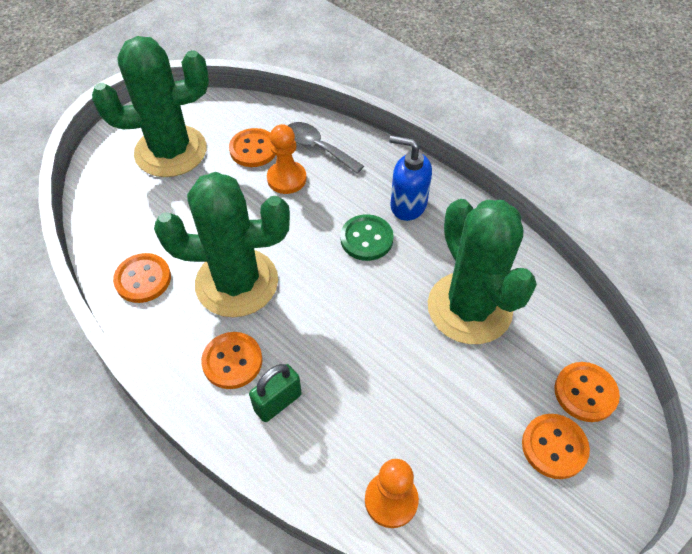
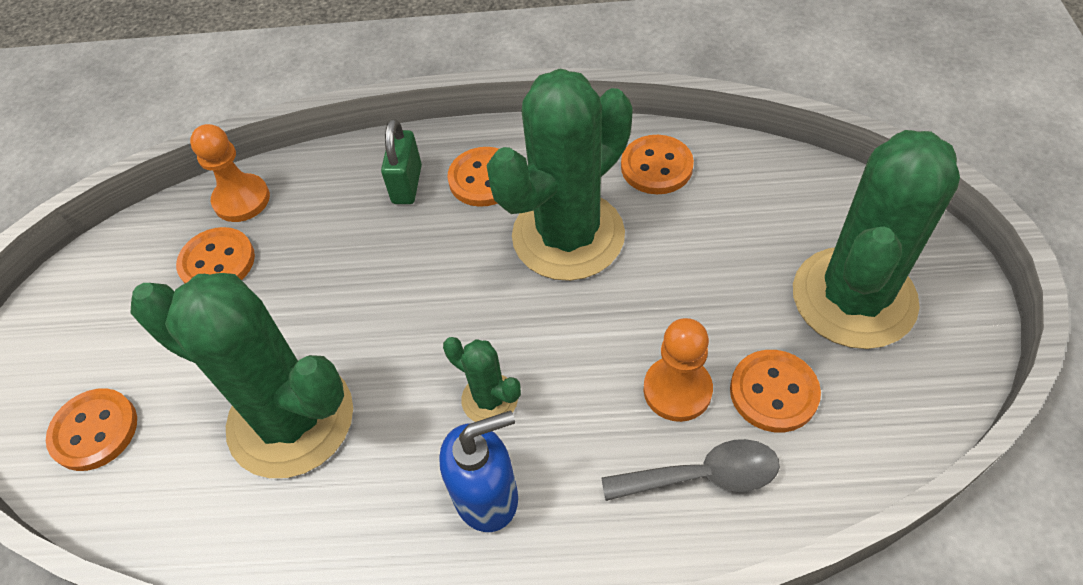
camera: 140 degrees right, 0 degrees up
(366, 239) = (489, 399): green button -> green cactus
(554, 447) = (108, 349): orange button -> orange button (217, 262)

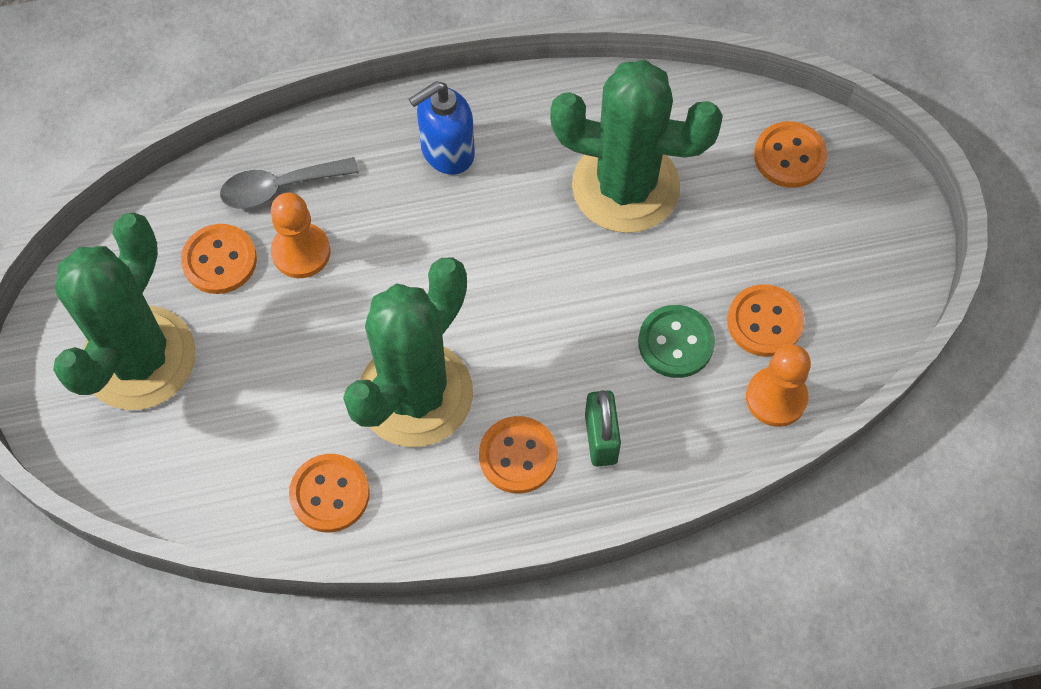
camera: 165 degrees right, 10 degrees up
(308, 253) = (675, 343): none -> green button
(489, 399) = (460, 224): green cactus -> none

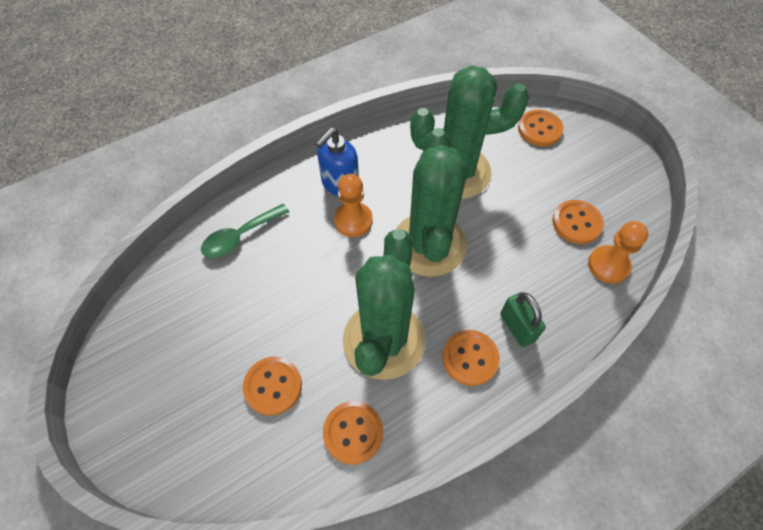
camera: 20 degrees left, 5 degrees down
(139, 358) = (178, 382): green cactus -> green cactus (429, 244)
(219, 260) = (215, 295): orange button -> orange button (273, 386)
(279, 188) = (240, 236): grey spoon -> green spoon
(301, 252) = (269, 272): orange pawn -> orange pawn (353, 220)
(675, 343) = (532, 252): green button -> none

